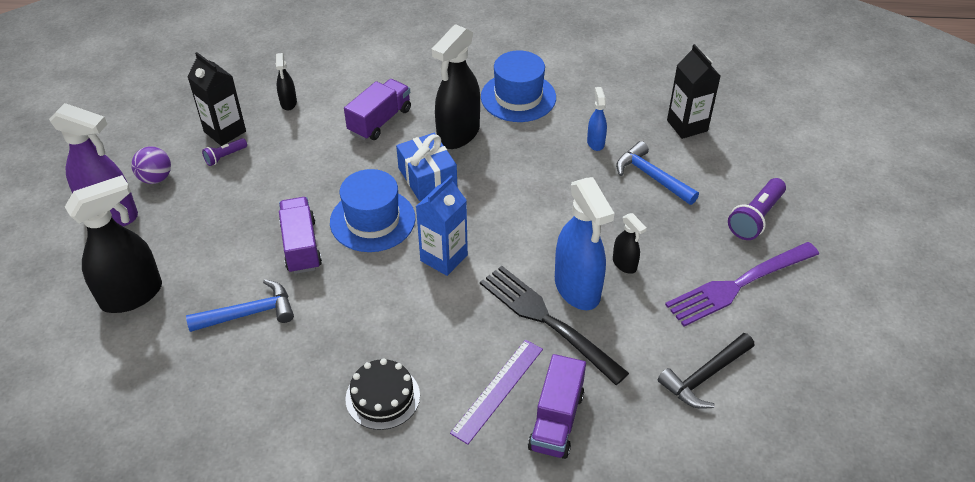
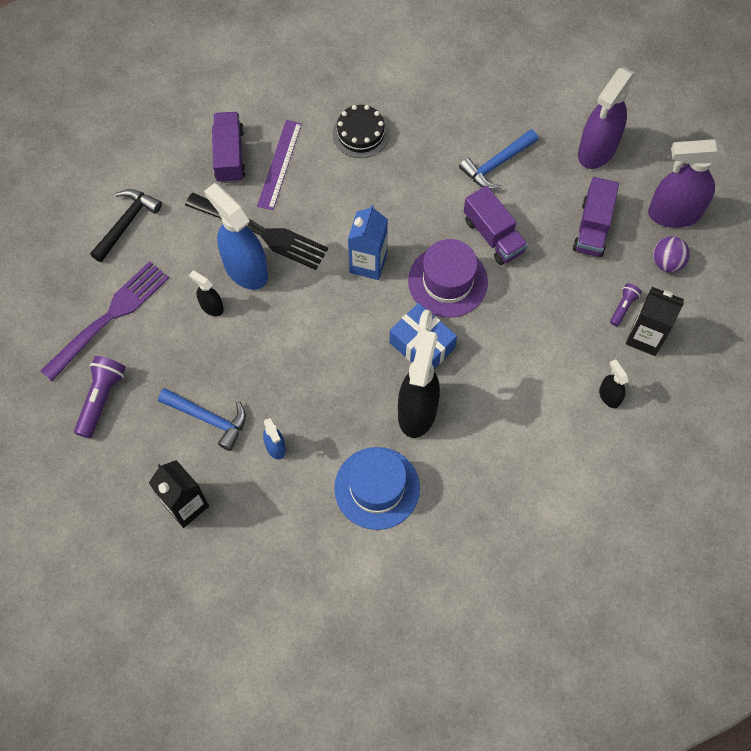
camera: 160 degrees right, 20 degrees up
(132, 295) = (597, 150): black spray bottle -> purple spray bottle
(372, 220) = (447, 281): blue hat -> purple hat
(380, 121) = (504, 403): purple truck -> purple truck (592, 228)

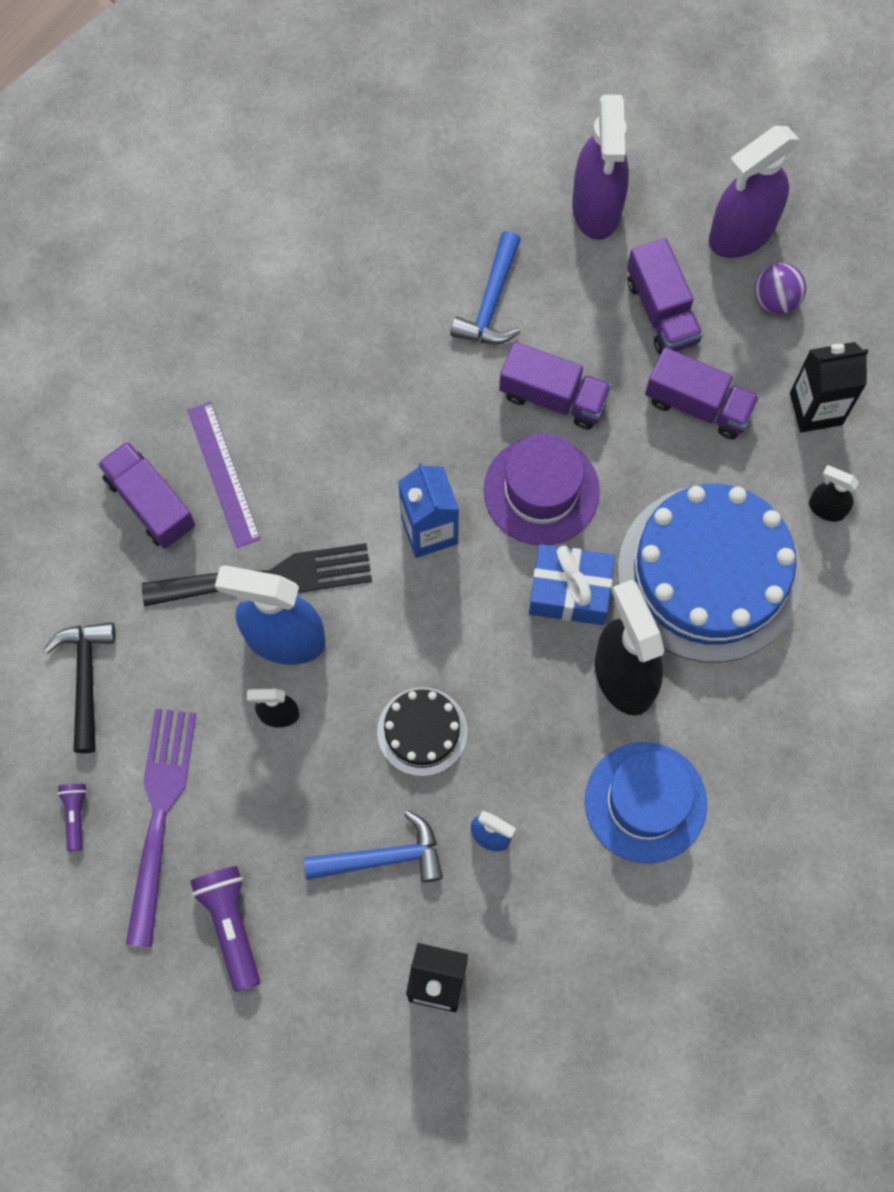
camera: 35 degrees left, 5 degrees up
(360, 133) = (295, 368): black cake -> black cake (422, 731)
(511, 387) = (709, 573): none -> blue cake
(575, 291) = (698, 404): none -> purple truck
(623, 307) = (765, 388): purple flashlight -> purple flashlight (75, 815)

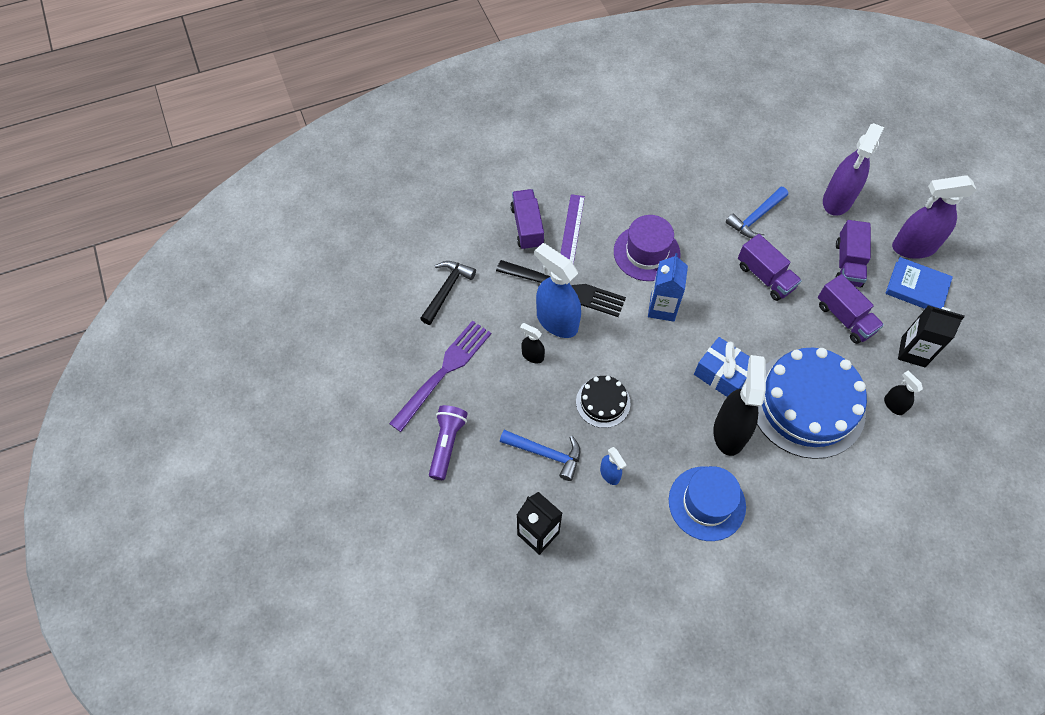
camera: 30 degrees right, 10 degrees down
(75, 815) = (402, 350): purple flashlight -> none
(541, 491) = (734, 318): purple hat -> purple hat (646, 253)
(775, 300) = (916, 287): purple ball -> blue book

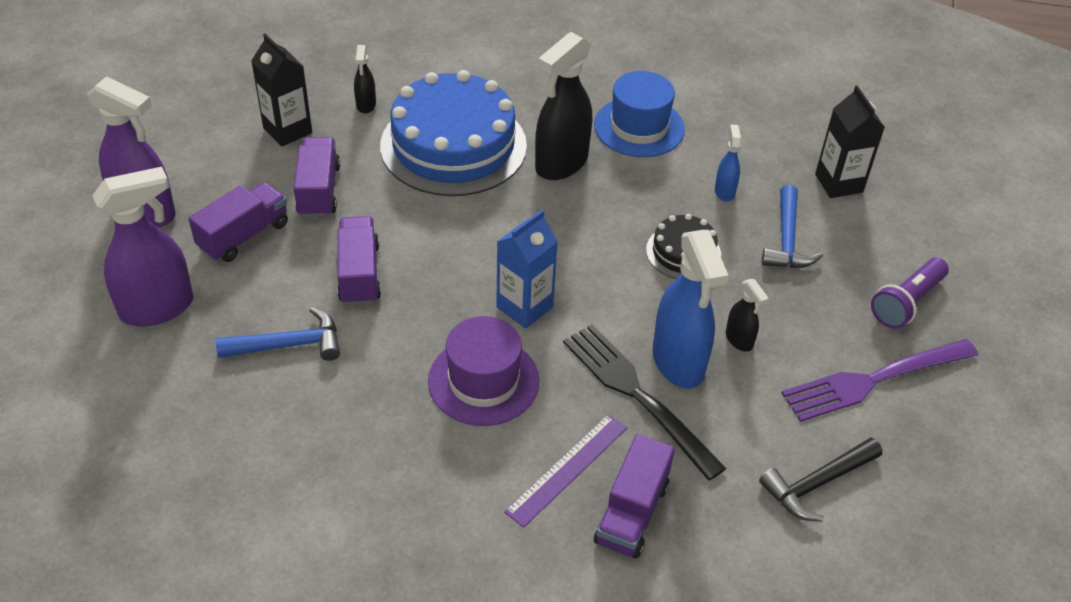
camera: 150 degrees left, 15 degrees down
(546, 454) = (787, 240): blue hammer -> blue hammer turned 135 degrees counterclockwise
(722, 374) = (518, 211): blue gift -> none
(916, 287) = (201, 176): blue book -> none

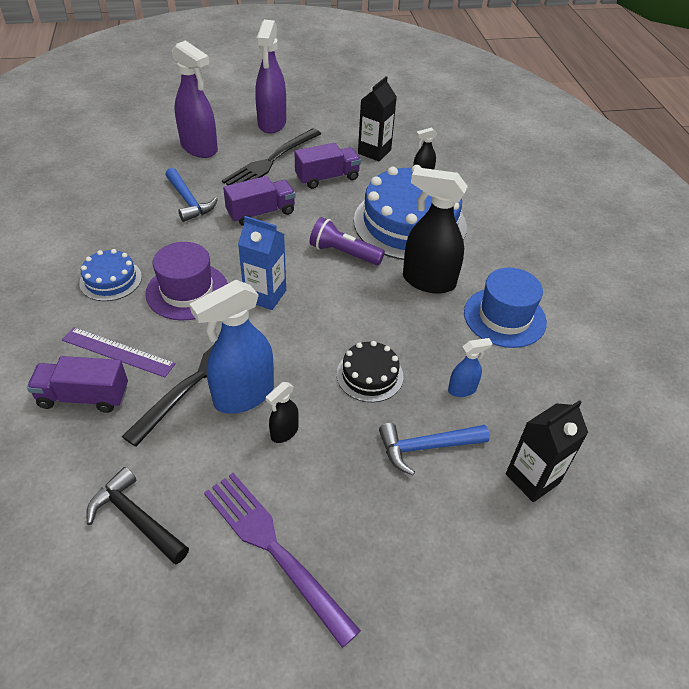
camera: 70 degrees right, 0 degrees up
(244, 236) = (271, 161): purple truck -> black fork
(423, 460) = (110, 280): none -> blue cake
(906, 303) = (391, 566): purple flashlight -> purple flashlight (343, 253)

